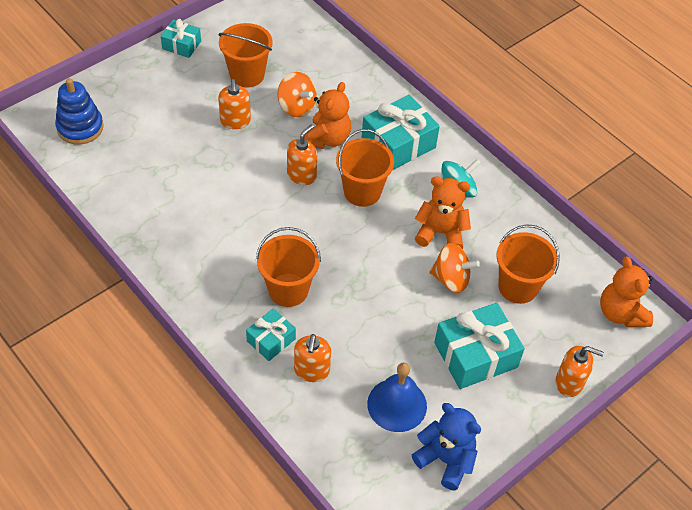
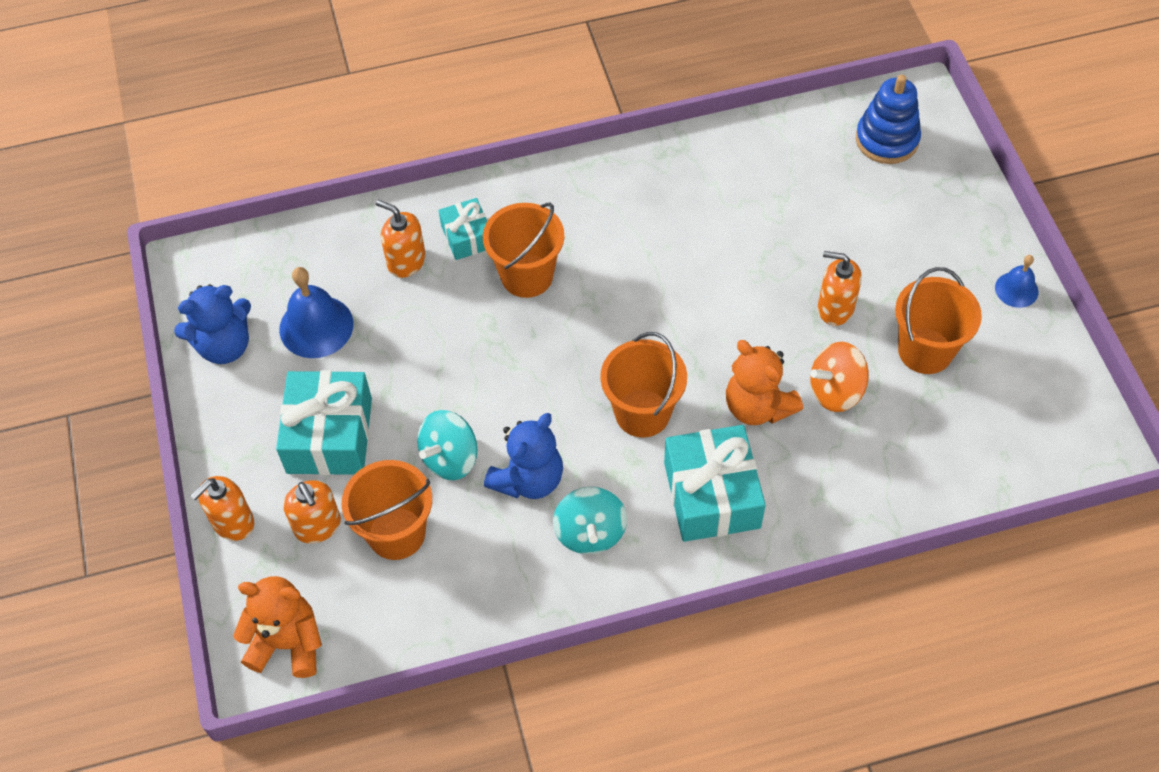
camera: 120 degrees right, 5 degrees up
(181, 45) = (1016, 289): turquoise gift -> blue bell
(302, 175) = (703, 352): orange soap dispenser -> orange soap dispenser (318, 526)
(440, 233) = (528, 479): orange teddy bear -> blue teddy bear
(451, 279) = (450, 458): orange spinning top -> turquoise spinning top

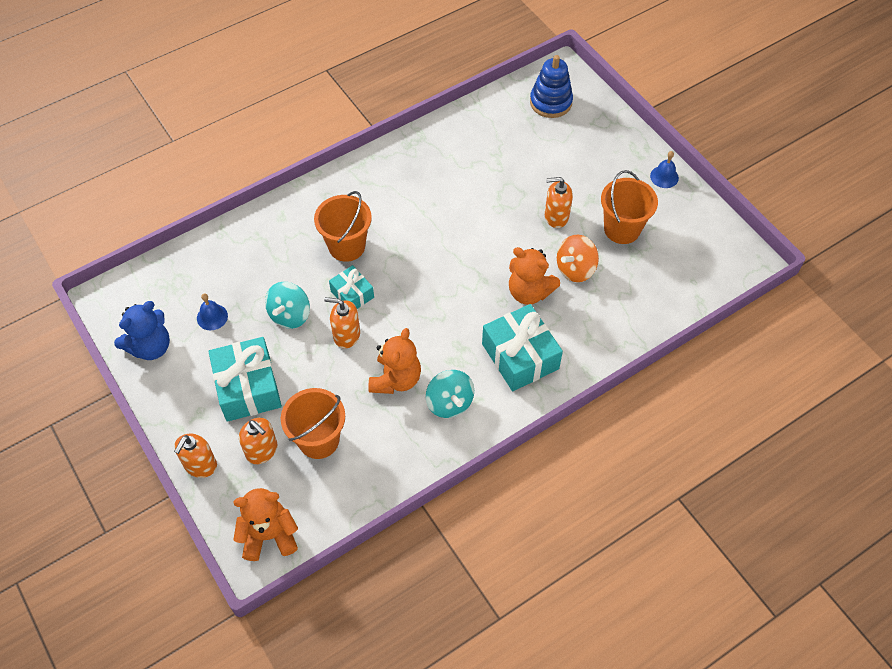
camera: 20 degrees left, 0 degrees up
(316, 326) = (212, 317): blue bell -> blue bell, size x0.58
(406, 261) = (260, 257): orange soap dispenser -> orange soap dispenser (346, 335)
(450, 458) = (337, 380): turquoise spinning top -> turquoise spinning top (290, 315)
(467, 237) = (296, 230): turquoise gift -> turquoise gift (352, 294)
(528, 479) = (396, 379): blue teddy bear -> orange teddy bear
(642, 413) = (456, 316): orange bucket -> none

